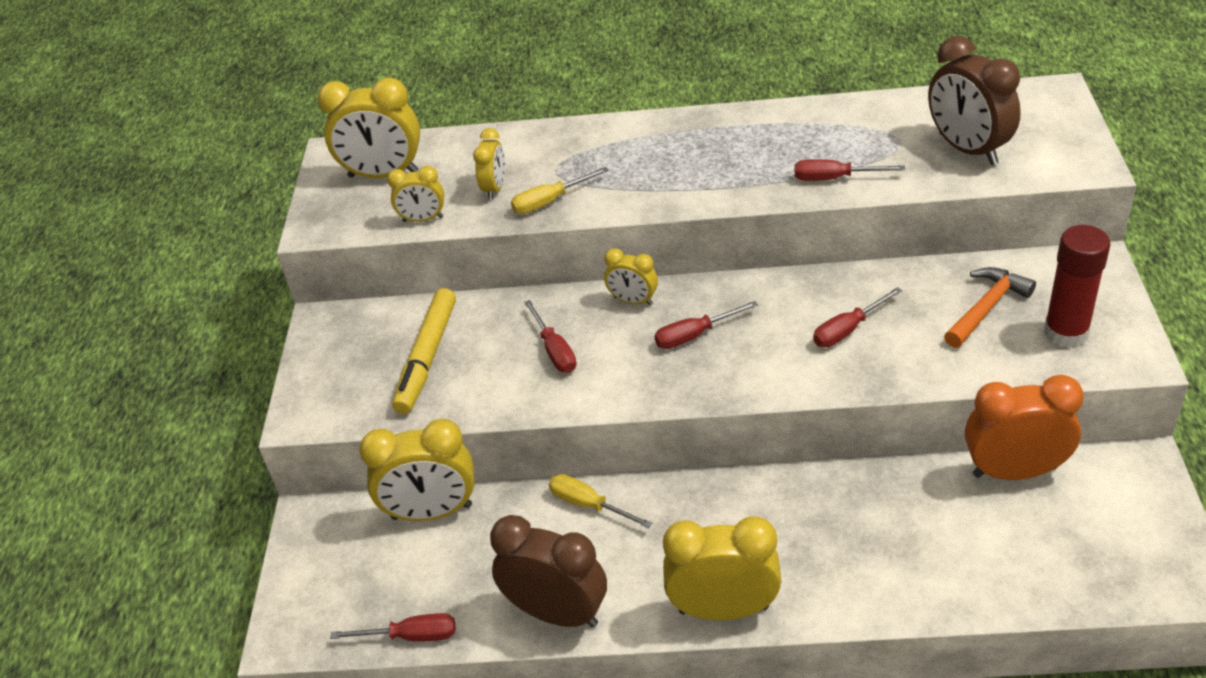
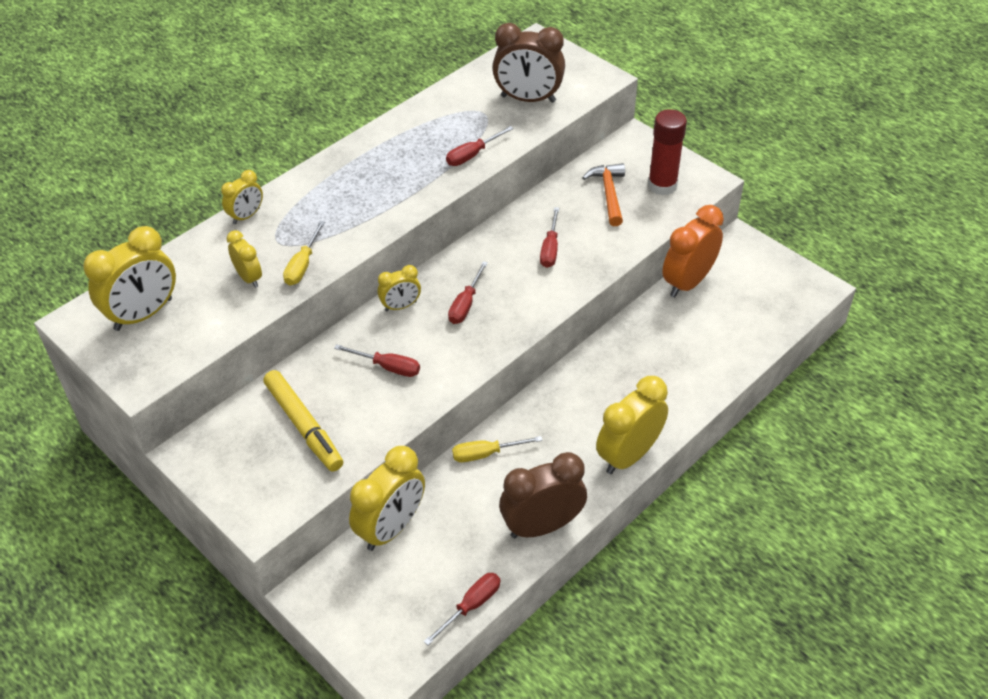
camera: 50 degrees left, 5 degrees up
(423, 219) = (222, 328): yellow clock -> yellow clock (246, 216)

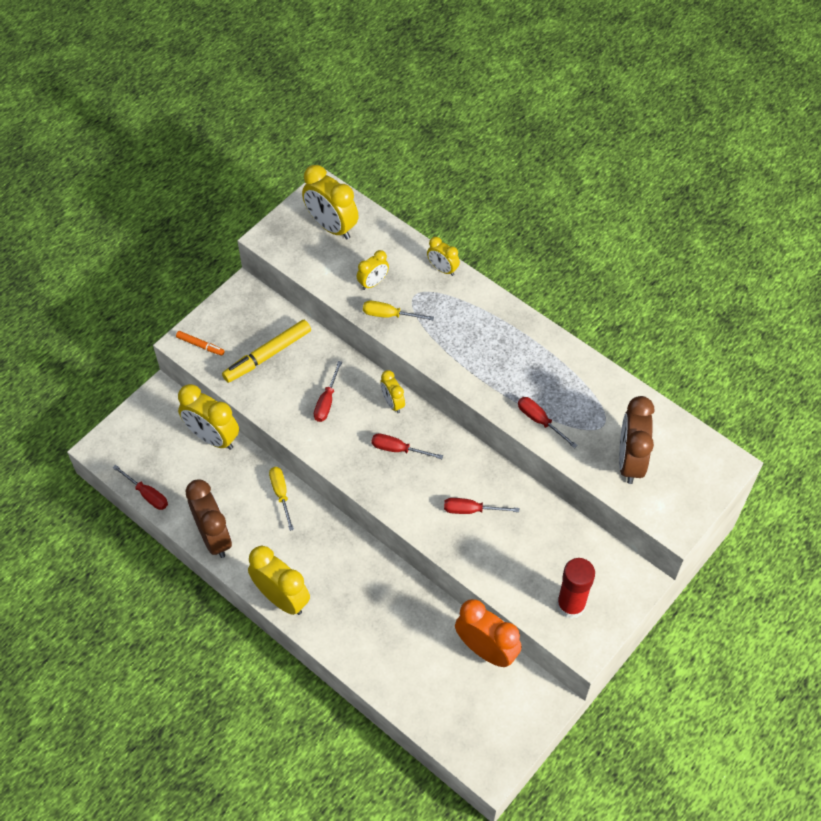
camera: 85 degrees right, 10 degrees up
(269, 502) = (200, 345): none -> orange marker
(609, 194) = (552, 557): orange hammer -> none

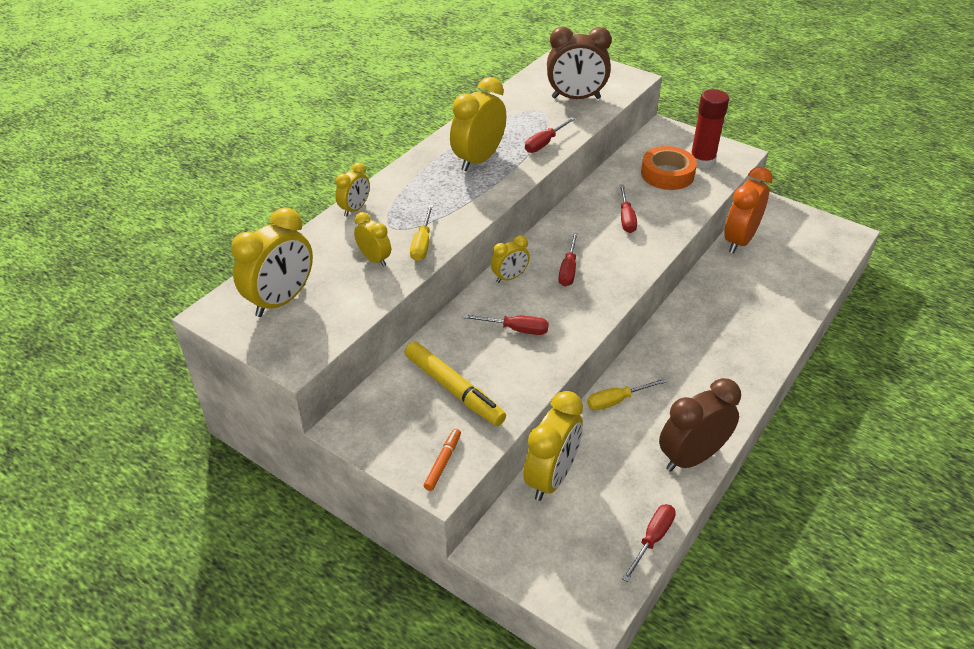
camera: 95 degrees left, 15 degrees down
(282, 598) = (745, 386): yellow clock -> yellow clock (478, 160)
(546, 564) = (667, 174): none -> orange tape

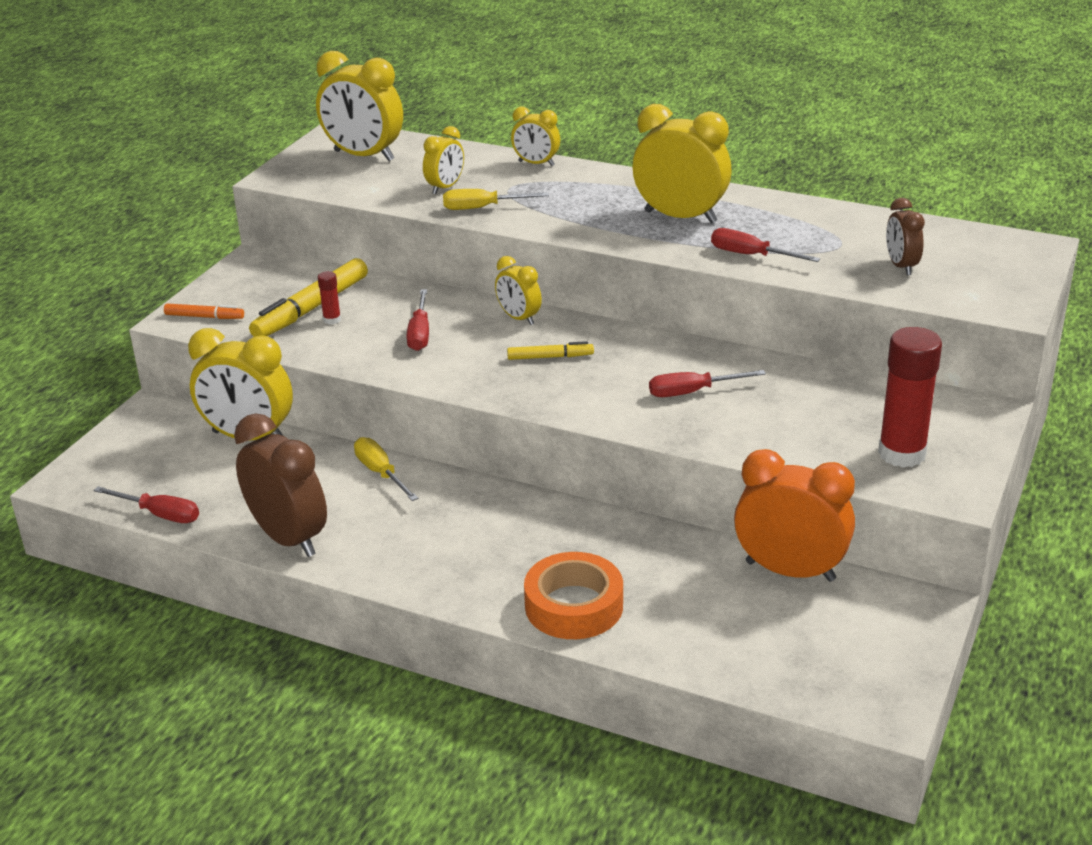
camera: 80 degrees right, 10 degrees down
(477, 378) = (332, 320): none -> red glue stick
(568, 270) = (550, 357): red screwdriver -> yellow marker
(576, 98) = (901, 266): brown clock -> brown clock, size x0.55
(667, 174) = (837, 421): orange tape -> orange tape (574, 606)

